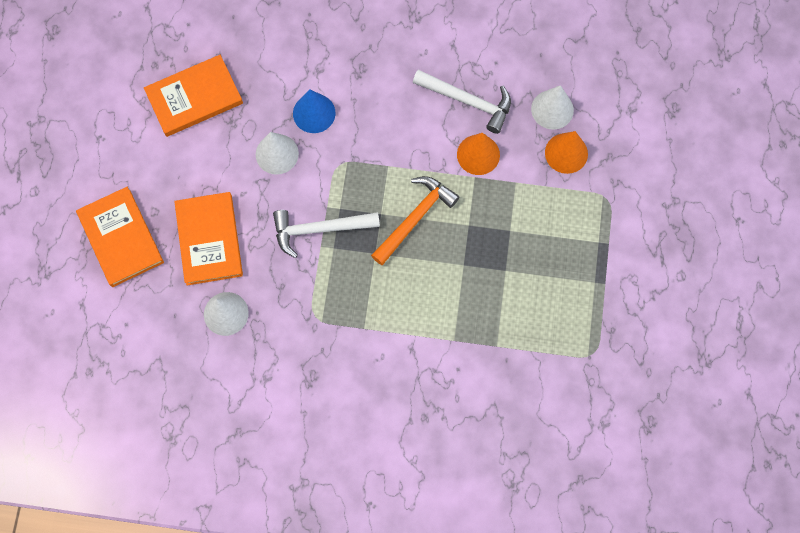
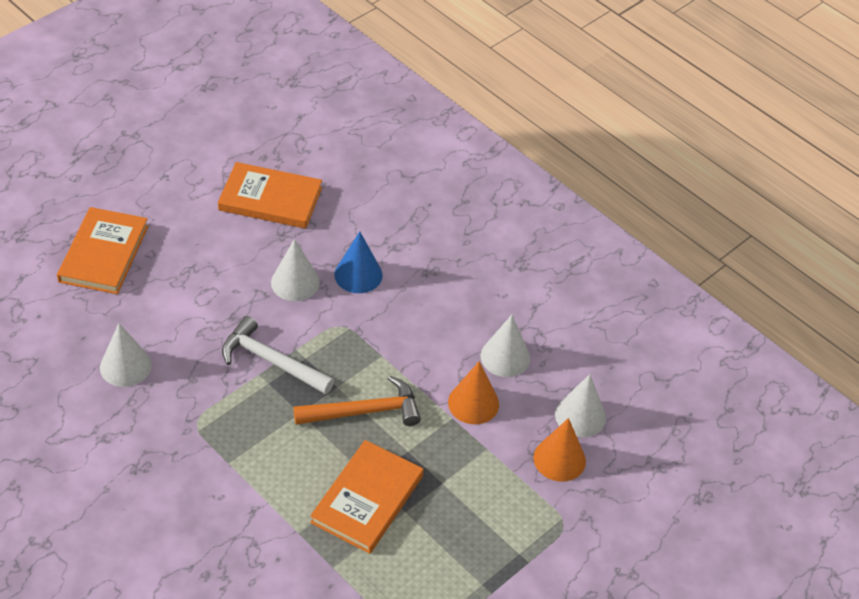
camera: 35 degrees right, 25 degrees down
(209, 240) = (172, 304): orange book -> orange book (367, 499)
(468, 101) = (505, 357): white hammer -> white cone

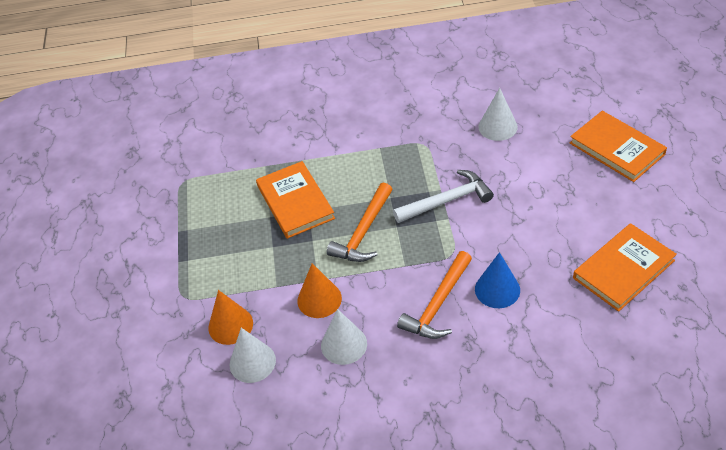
camera: 135 degrees right, 0 degrees up
(295, 282) = (515, 246): white cone -> none
(408, 309) = (437, 304): none -> orange hammer

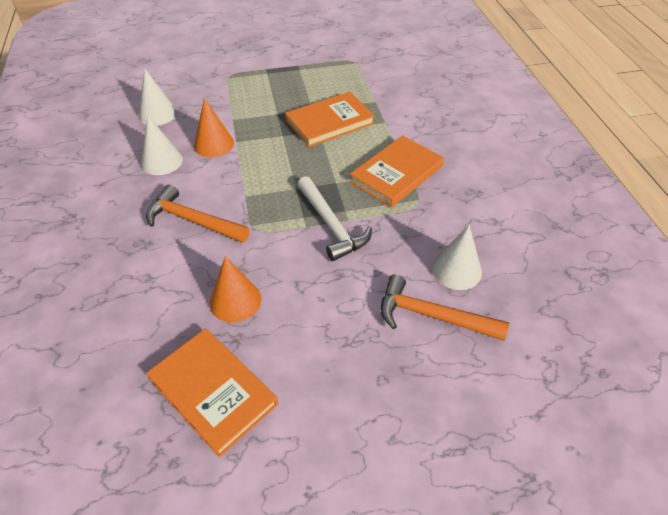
camera: 80 degrees right, 0 degrees up
(230, 325) = (196, 100): orange cone -> orange cone (235, 300)
(363, 232) = (290, 166): orange hammer -> orange hammer (432, 315)
(497, 289) = (203, 266): blue cone -> none
(616, 149) = (433, 404): orange book -> orange book (397, 174)

